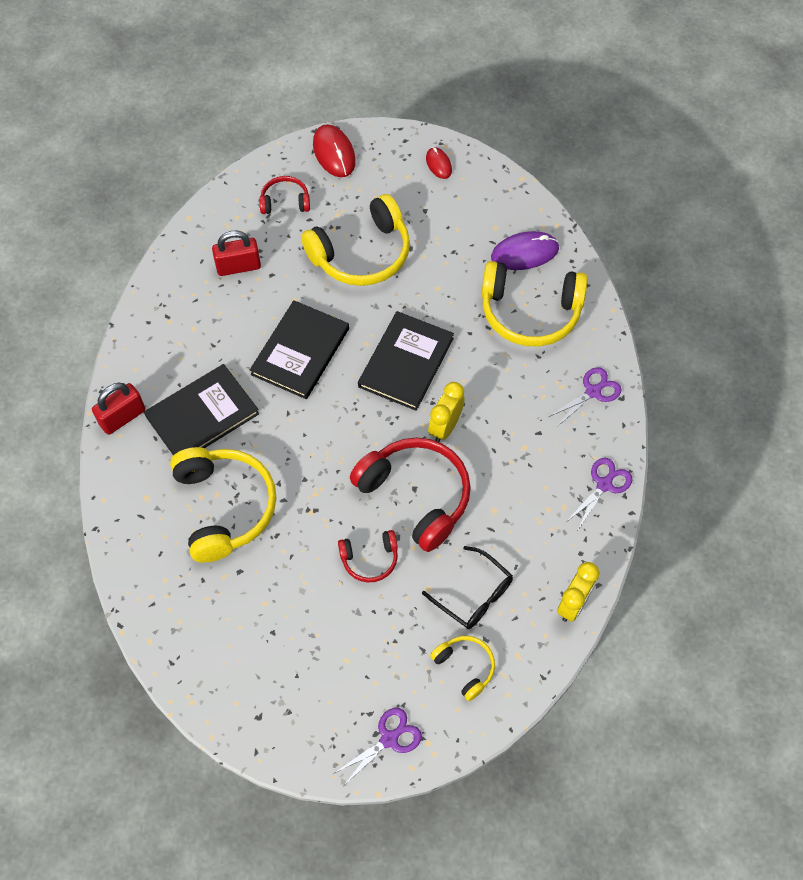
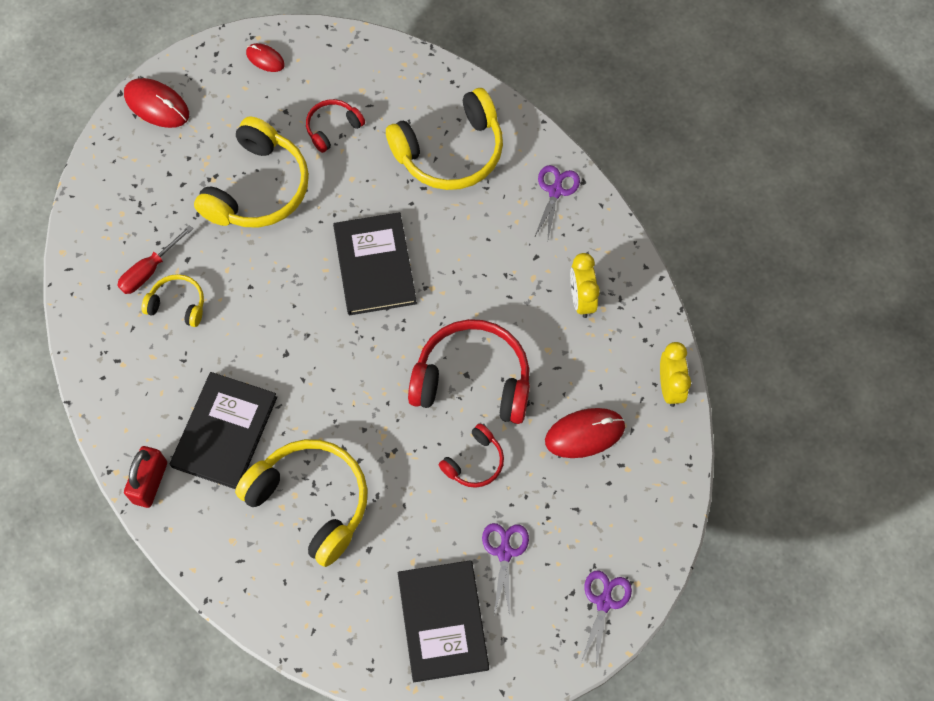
camera: 35 degrees left, 5 degrees up
(238, 266) = (149, 270): red padlock -> red screwdriver
(285, 201) = (146, 180): red headphones -> red headphones (333, 128)
(300, 351) = (271, 315): black book -> black book (443, 621)
(445, 427) = (452, 302): yellow clock -> yellow clock (581, 299)
(465, 667) = (621, 499): yellow headphones -> yellow headphones (178, 304)
(474, 595) = (584, 434): black glasses -> red mouse
(524, 253) = (406, 99): purple mouse -> none
(604, 484) = (622, 267): purple scissors -> purple scissors (504, 552)

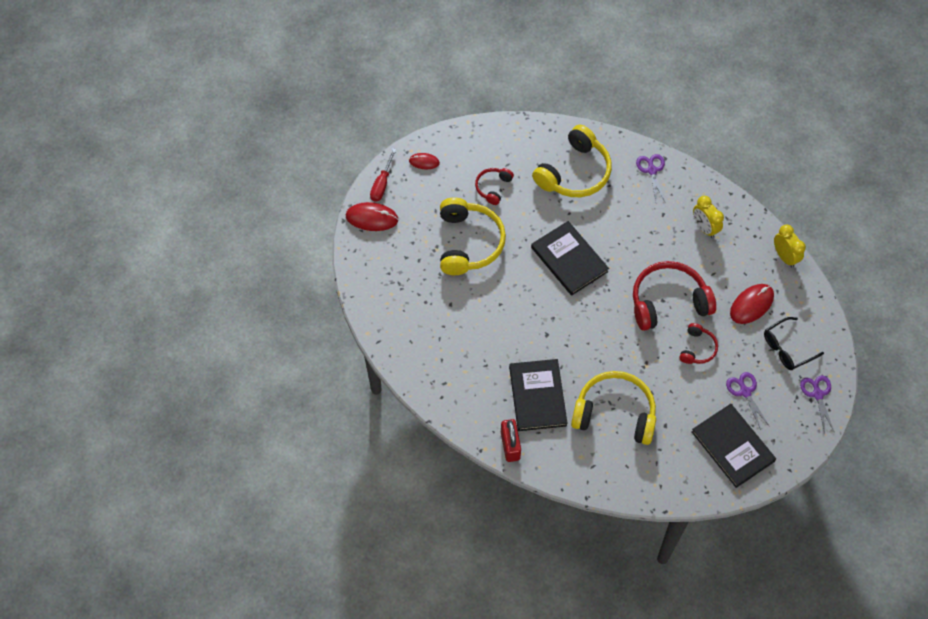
camera: 25 degrees left, 5 degrees down
(149, 270) = (431, 321): red screwdriver -> red screwdriver (382, 184)
(178, 304) = (461, 333): yellow headphones -> none
(598, 517) = (787, 348): none -> black glasses

